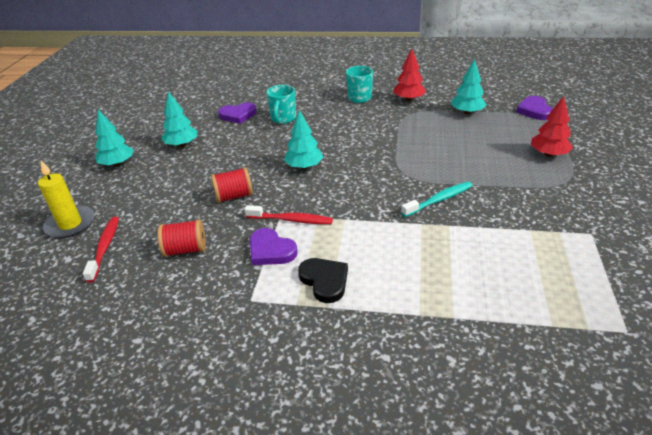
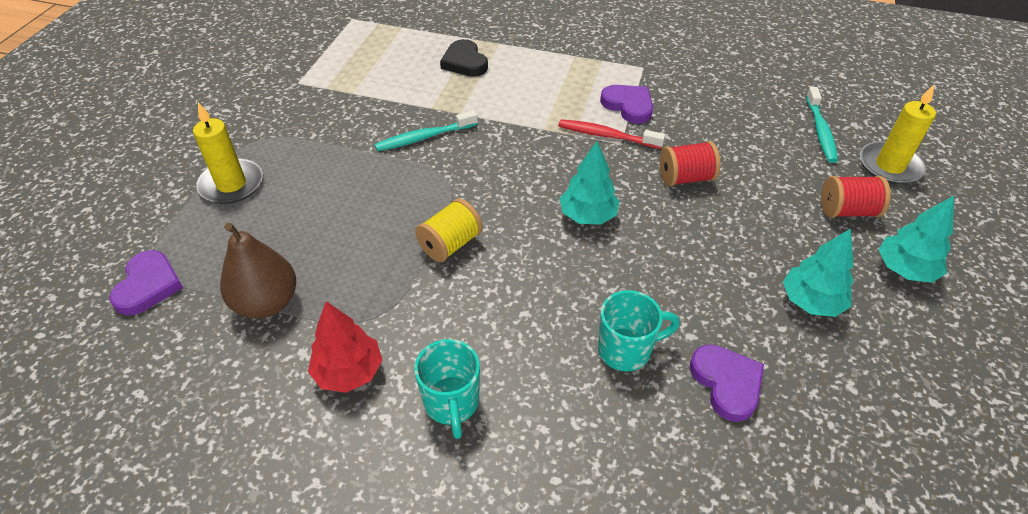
camera: 175 degrees left, 10 degrees up
(105, 247) = (820, 131): red toothbrush -> turquoise toothbrush
(185, 250) = (723, 117): red spool -> red spool (847, 211)
(238, 115) = (726, 383): purple heart -> purple heart turned 75 degrees clockwise
(283, 119) = (626, 350): turquoise mug -> turquoise mug turned 60 degrees clockwise
(324, 281) = (574, 73): black heart -> black heart (464, 62)
(385, 143) = (450, 244): none -> yellow spool
(467, 112) = (267, 303): turquoise tree -> brown pear
(548, 154) = (231, 184): red tree -> yellow candle

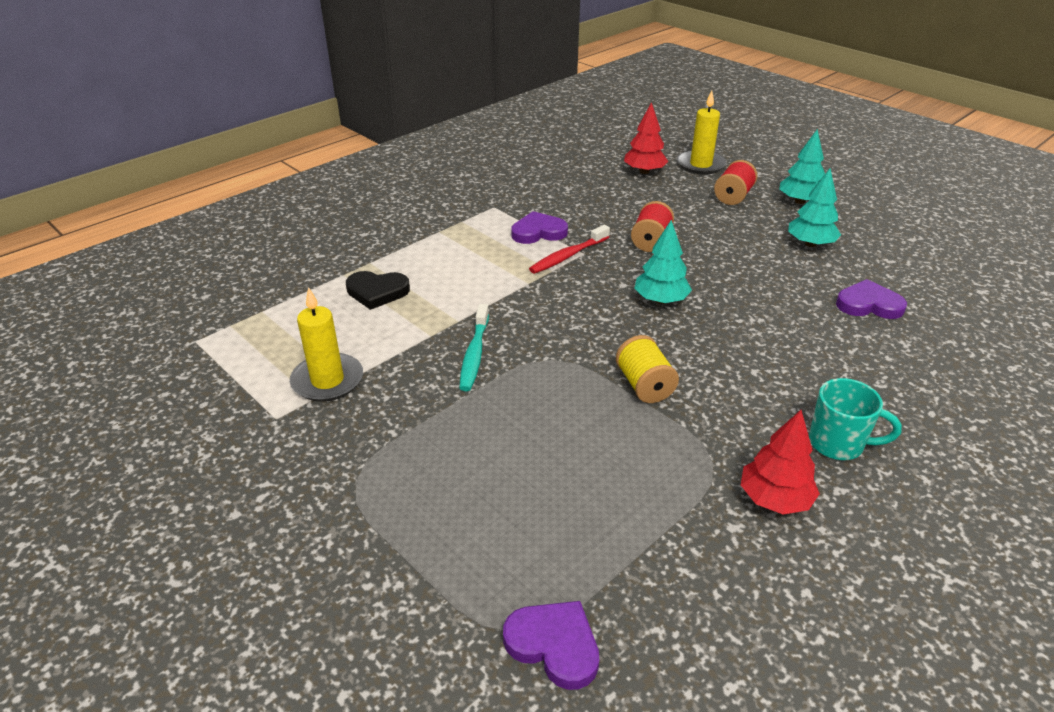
camera: 60 degrees left, 10 degrees down
(231, 184) = (423, 524): yellow candle -> yellow candle (327, 380)
(267, 303) = (648, 538): brown pear -> none
(626, 350) = (819, 335): turquoise mug -> none
(820, 131) = (644, 171): turquoise toothbrush -> red tree

